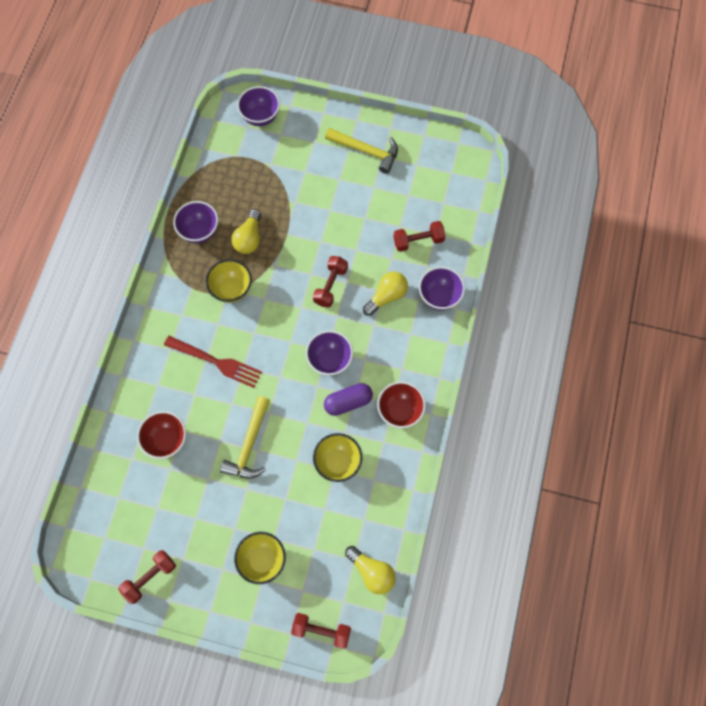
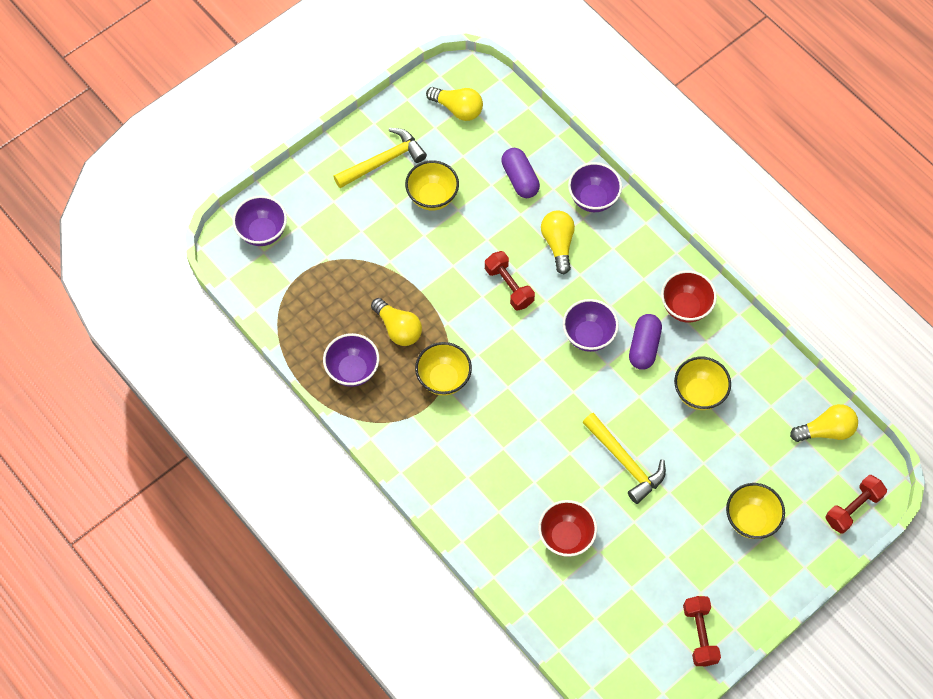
camera: 55 degrees left, 5 degrees down
(216, 362) = (514, 441): red fork -> none
(362, 197) = (432, 197): none -> yellow bowl
(418, 241) = (520, 179): red dumbbell -> purple capsule
(441, 169) = (457, 109): none -> yellow light bulb

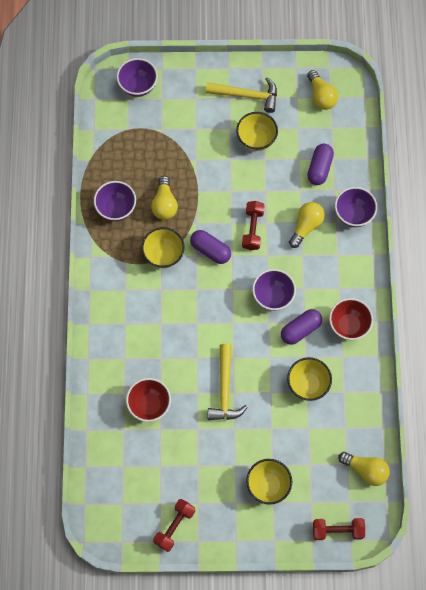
camera: 40 degrees right, 5 degrees up
(486, 338) = (210, 250): none -> purple capsule

